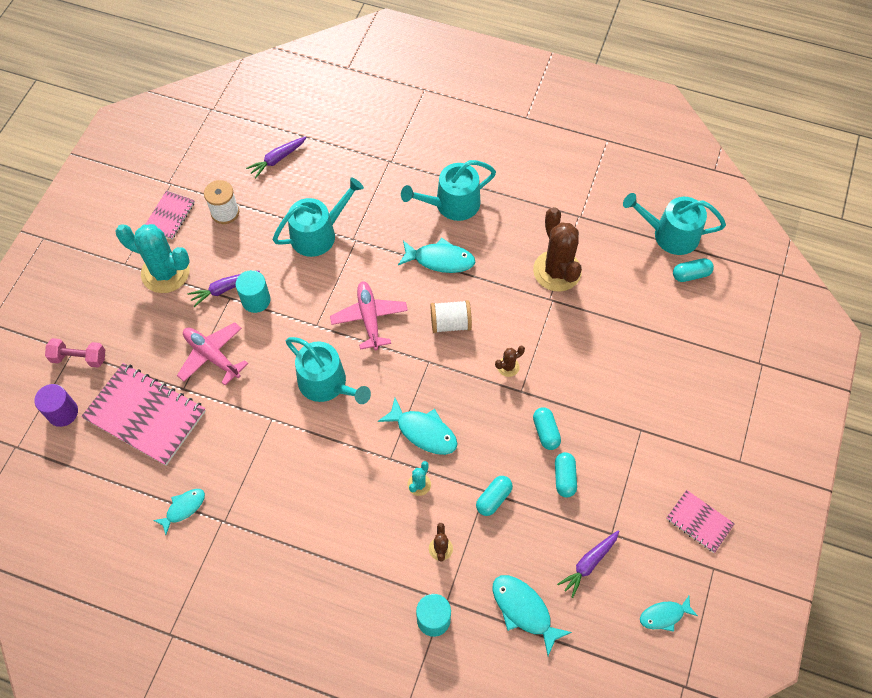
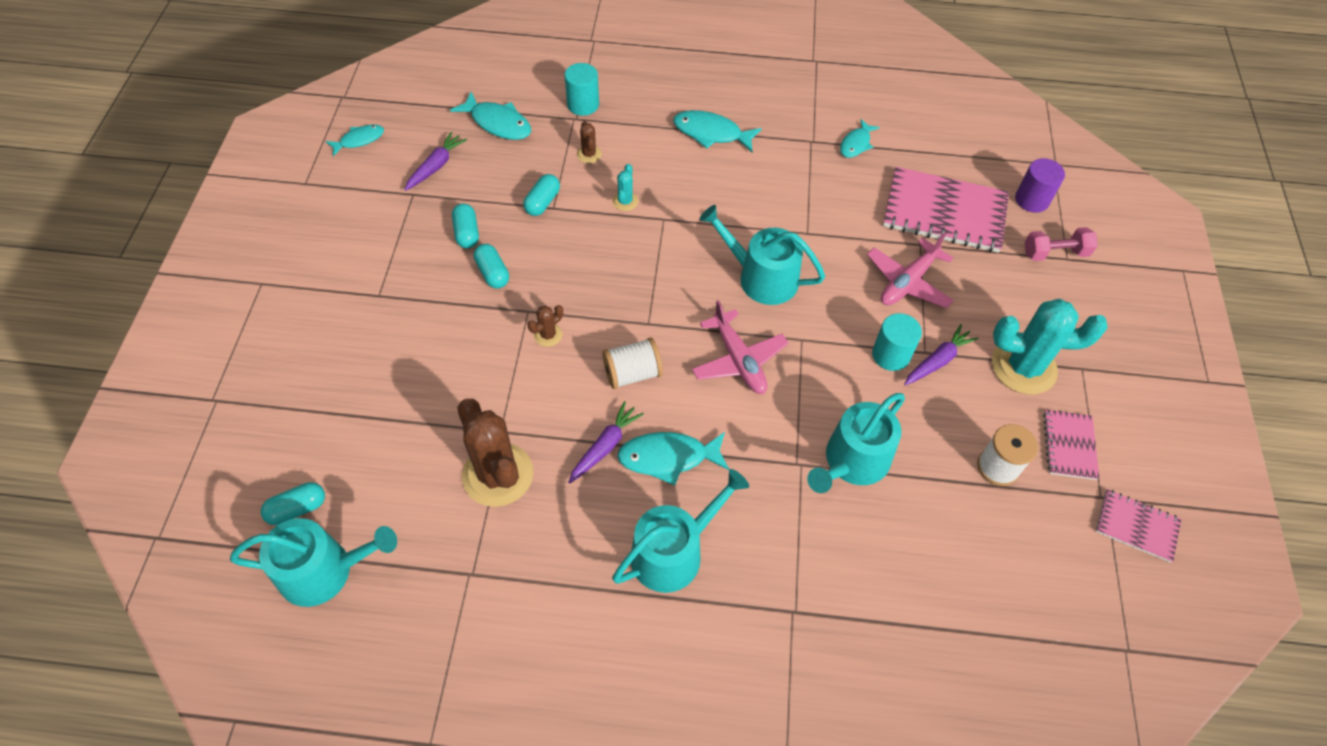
camera: 165 degrees right, 5 degrees down
(212, 356) = (908, 282): pink plane -> pink plane turned 105 degrees clockwise
(277, 159) = (970, 574): purple carrot -> purple carrot (605, 446)
(423, 432) = (634, 249): turquoise fish -> turquoise fish (711, 133)
(699, 522) = (316, 219): pink notebook -> pink notebook (1136, 526)

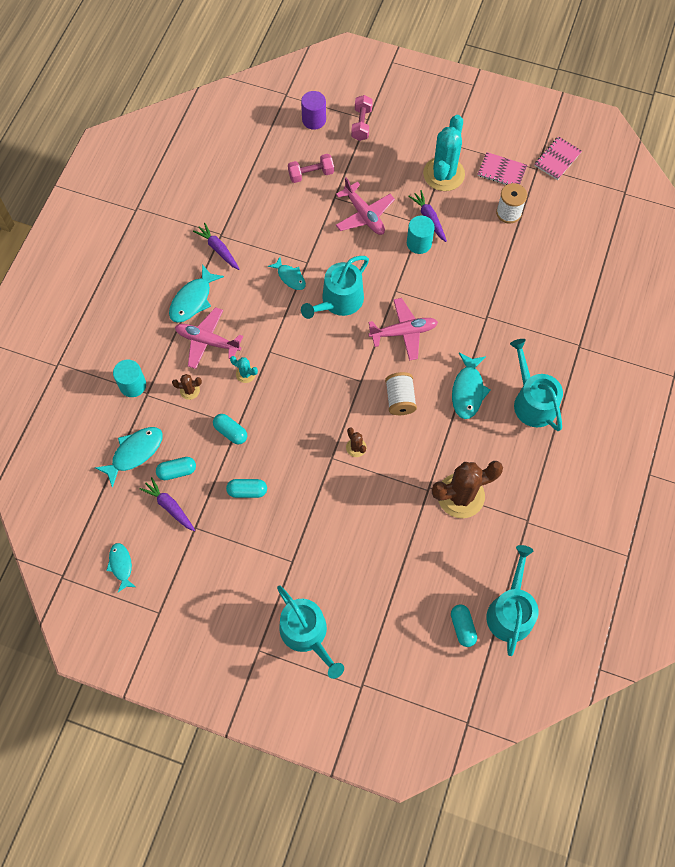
camera: 75 degrees left, 10 degrees up
(492, 273) = (291, 477): turquoise capsule -> turquoise capsule (177, 471)
(605, 446) = (452, 426): purple carrot -> purple carrot (218, 249)
(659, 157) = (207, 341): none -> pink plane
(852, 462) = (490, 288): turquoise watering can -> turquoise watering can (307, 634)
(856, 144) = (232, 207): turquoise fish -> turquoise fish (290, 277)
(944, 212) = (311, 174): pink notebook -> pink dumbbell

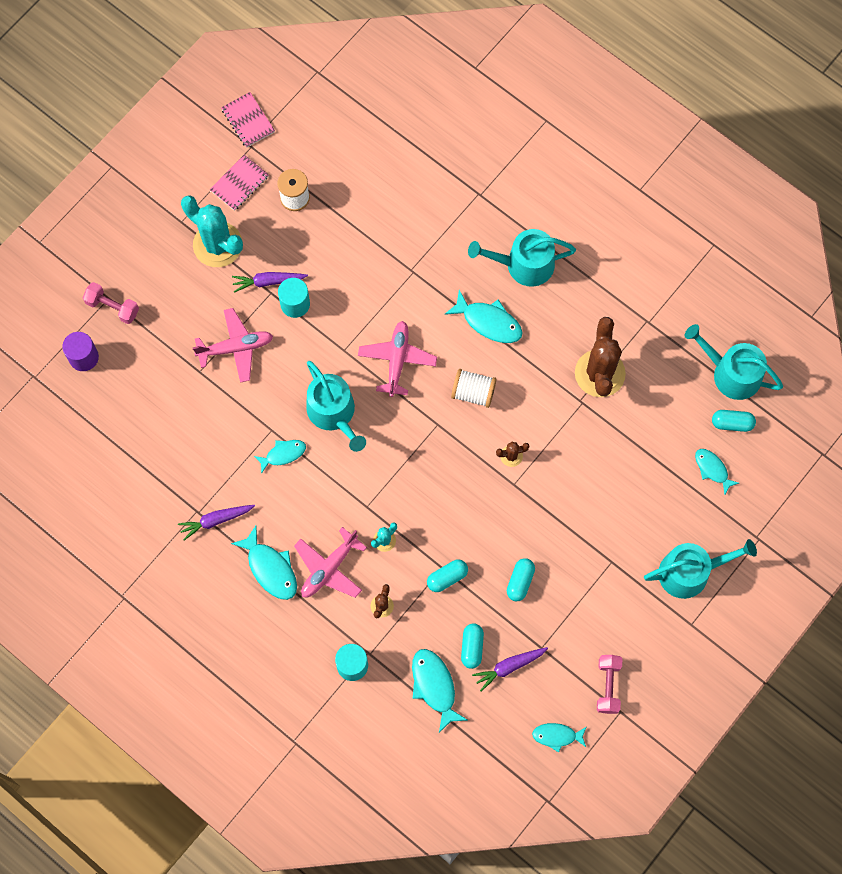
camera: 70 degrees left, 5 degrees up
(311, 174) = (157, 386): pink dumbbell -> pink dumbbell (608, 686)
(411, 623) = (712, 469): none -> turquoise fish

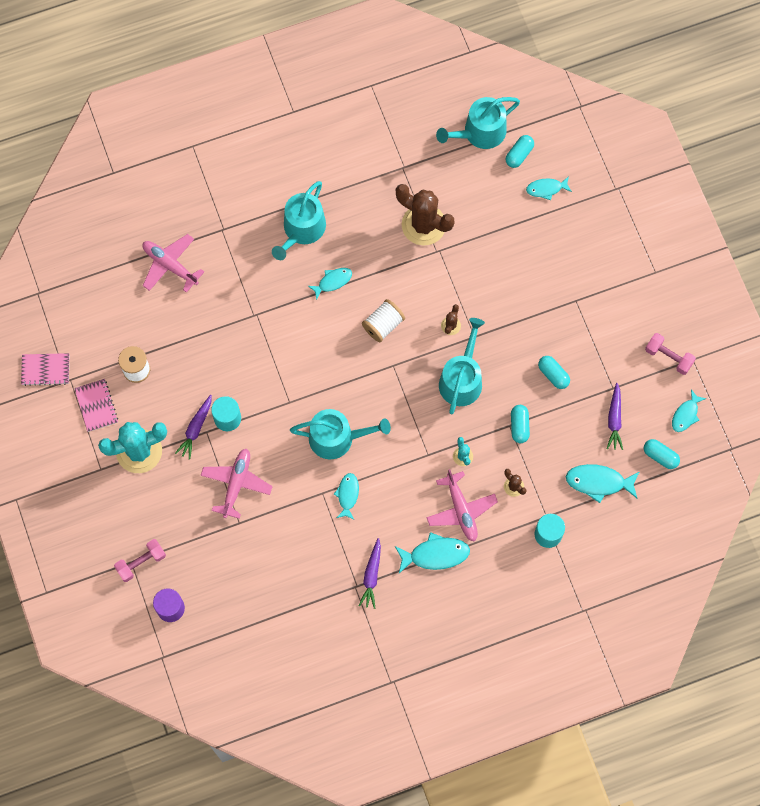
camera: 60 degrees left, 0 degrees up
(397, 360) = (322, 366): pink plane -> pink plane (170, 265)
(472, 647) = (584, 438): turquoise capsule -> turquoise capsule (660, 456)
(489, 322) = (333, 281): turquoise fish -> turquoise fish, size x0.64
(690, 572) = (615, 250): turquoise watering can -> turquoise watering can (462, 379)

